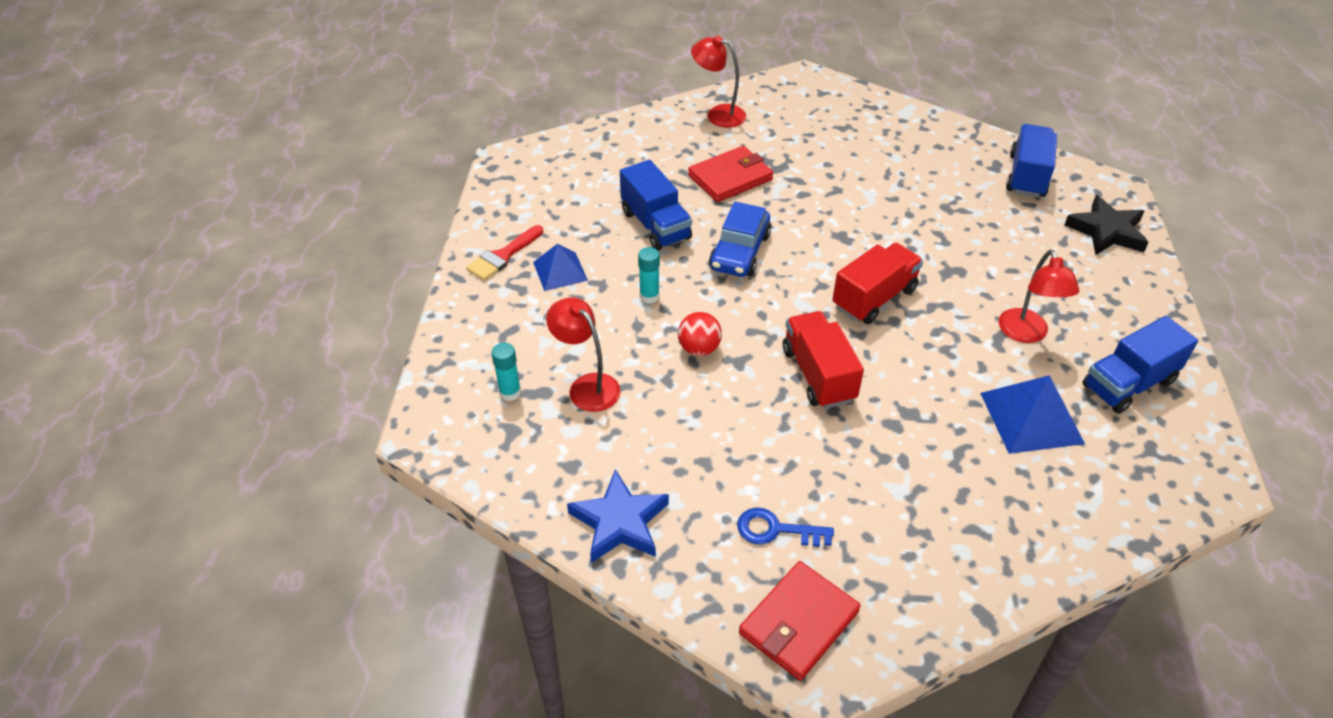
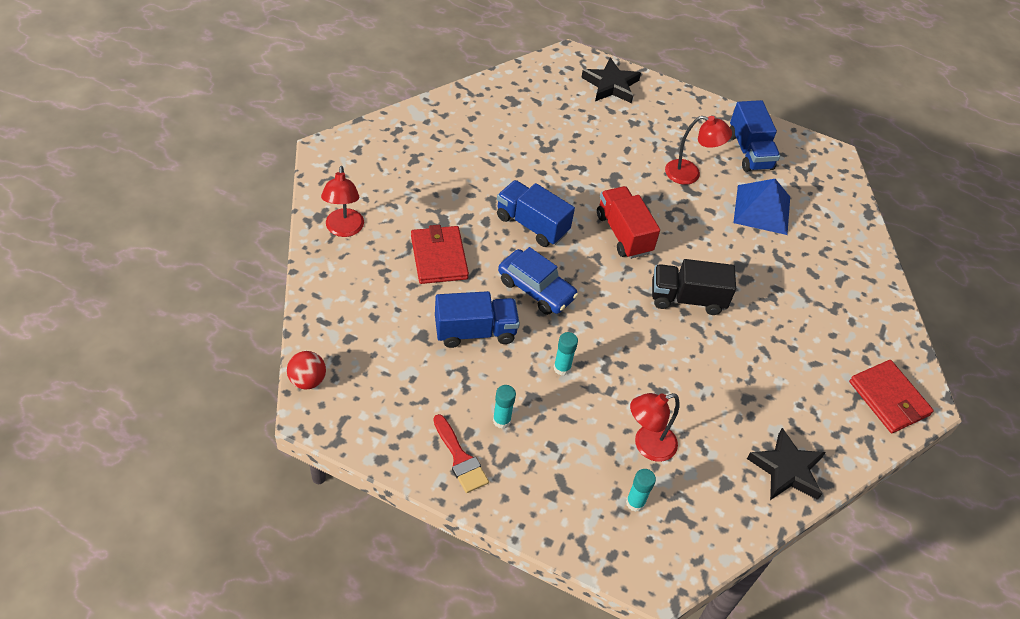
camera: 75 degrees left, 5 degrees up
(560, 271) = (501, 420): blue pyramid -> turquoise glue stick
(619, 522) = (786, 469): blue star -> black star
(699, 349) = (634, 358): red ball -> red ball (307, 380)
(718, 114) = (344, 229): red lamp -> red lamp turned 45 degrees counterclockwise
(776, 530) = (816, 380): blue key -> none
(818, 375) = (687, 298): red truck -> black truck
(1027, 176) = (533, 91): blue truck -> blue truck (532, 224)

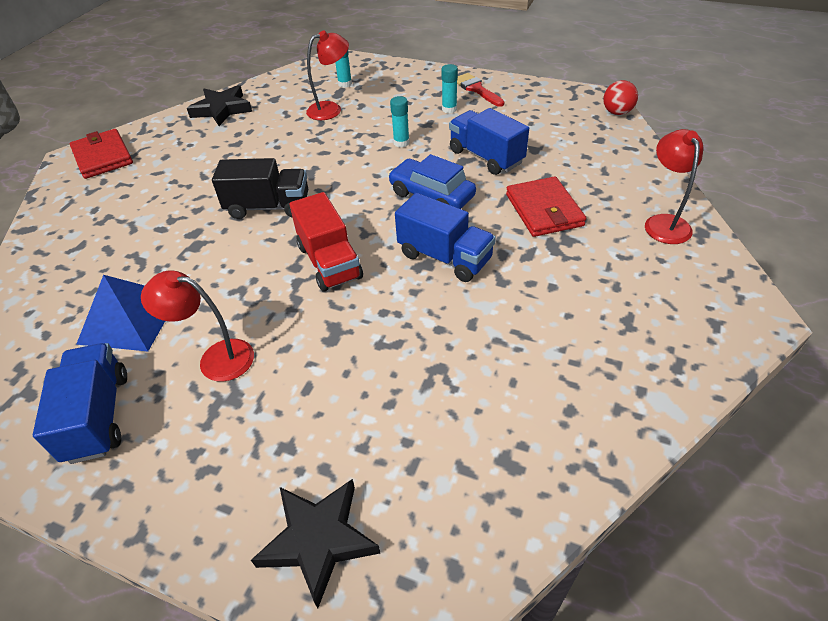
camera: 175 degrees left, 5 degrees down
(475, 331) = (486, 157): blue truck -> blue truck turned 60 degrees clockwise

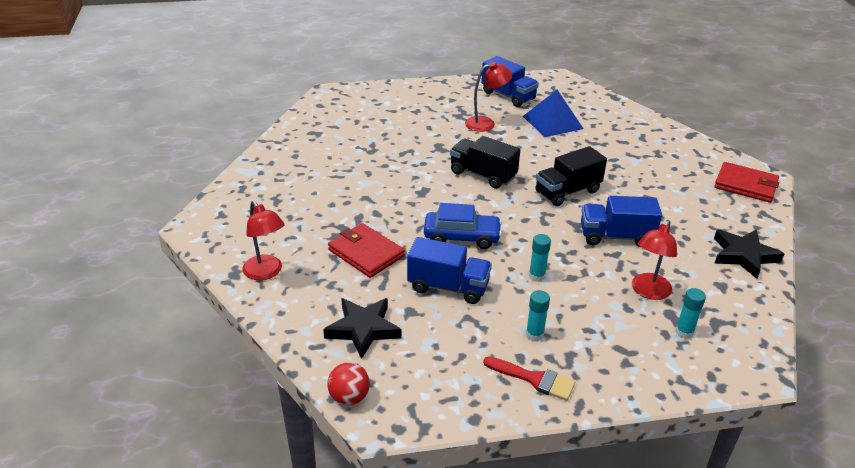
camera: 145 degrees right, 10 degrees down
(318, 540) = (376, 97): black star -> black star (363, 329)
(329, 262) = (483, 175): red truck -> black truck
(444, 257) = (413, 199): blue truck -> blue truck (616, 236)

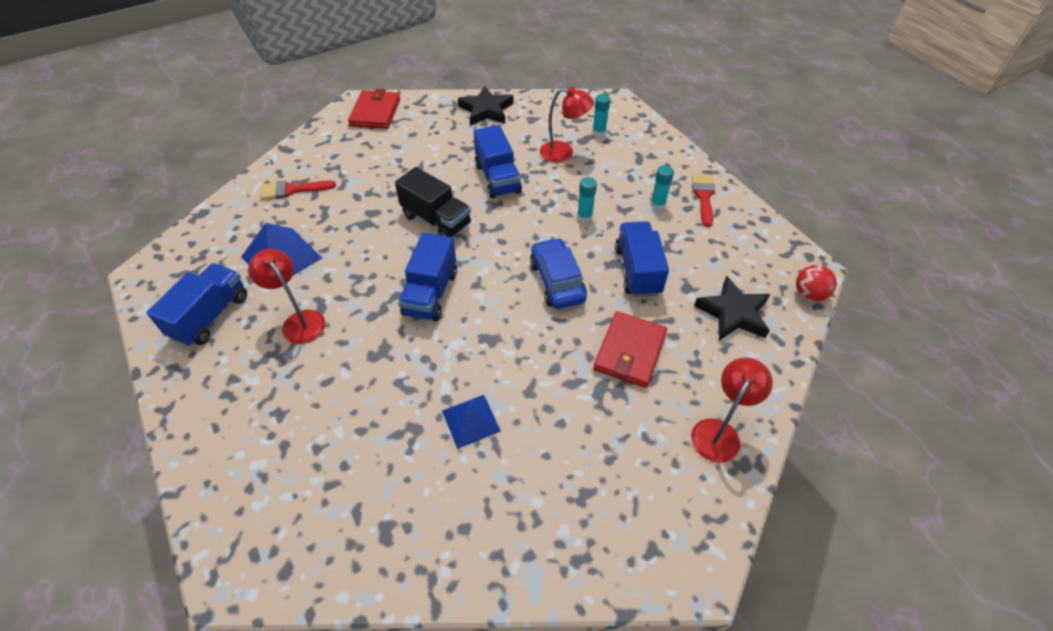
camera: 110 degrees left, 15 degrees up
(361, 171) = (471, 420): none -> blue pyramid
(483, 175) = (430, 293): black truck -> blue truck
(631, 133) = (292, 190): none -> red brush

